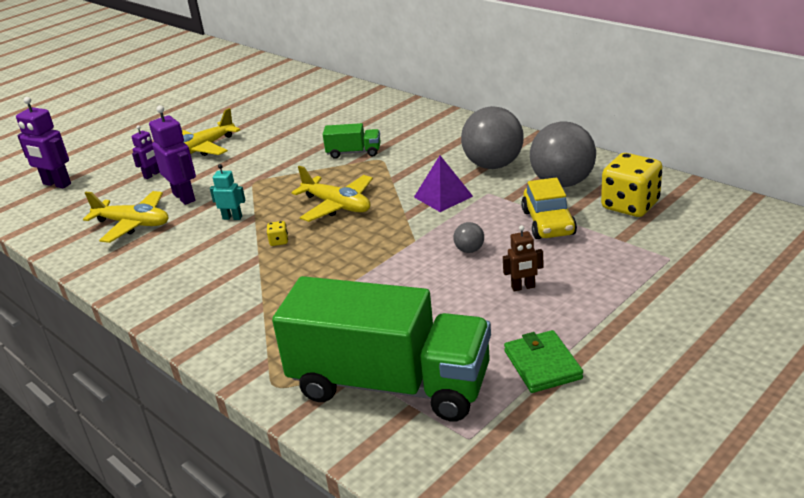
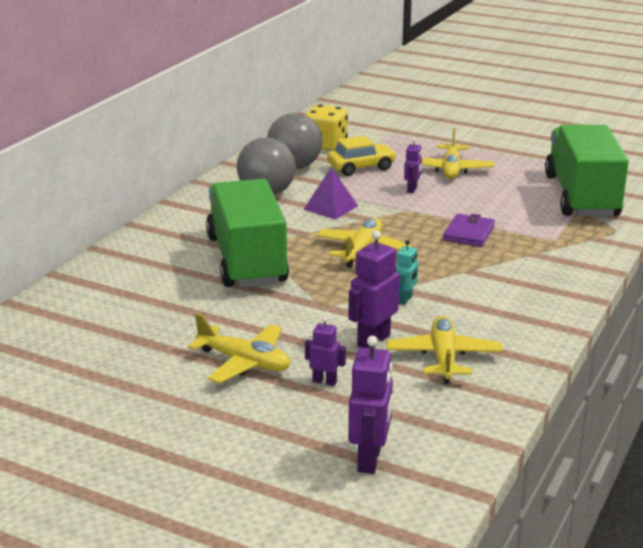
camera: 110 degrees left, 5 degrees down
(232, 217) = (405, 299): turquoise robot -> turquoise robot turned 150 degrees counterclockwise
(279, 241) = (437, 266): yellow dice -> none
(335, 271) = (468, 233): none -> purple wallet
(354, 152) = (247, 260): green truck -> green truck, size x2.39
(469, 250) = (412, 189): grey ball -> purple robot
(523, 287) = (451, 169): brown robot -> yellow plane
(542, 365) = (528, 159): green wallet -> none

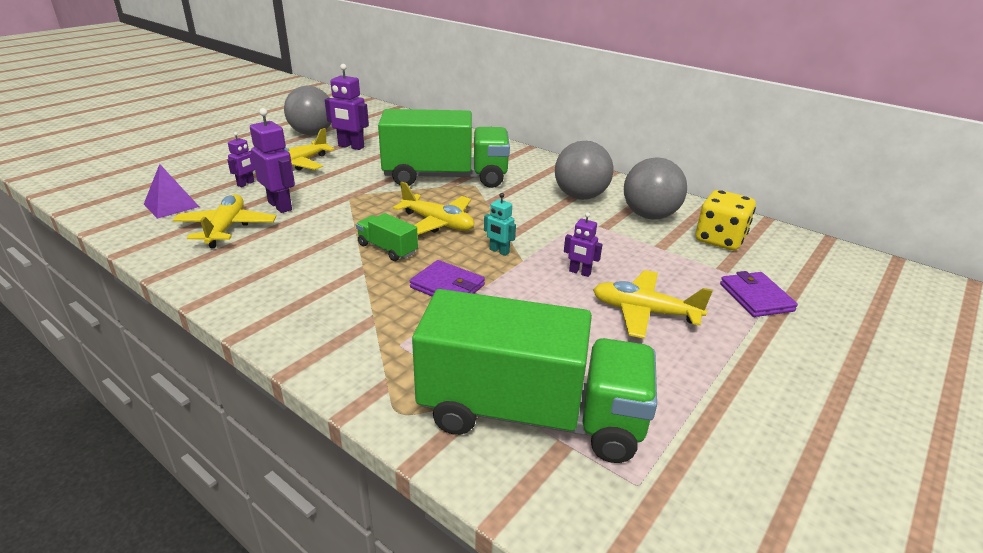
camera: 100 degrees right, 5 degrees up
(115, 380) = (312, 133): none -> grey ball
(330, 207) = (540, 221): purple pyramid -> purple pyramid (171, 205)
(361, 167) = (648, 251): yellow car -> none
(370, 460) = (145, 186): purple robot -> purple robot (351, 147)
(405, 299) = (332, 228): turquoise robot -> turquoise robot (499, 251)
(406, 139) = (756, 297): none -> purple wallet
(427, 266) = (387, 249): none -> green truck
(443, 358) = (226, 228): yellow plane -> yellow plane turned 105 degrees counterclockwise

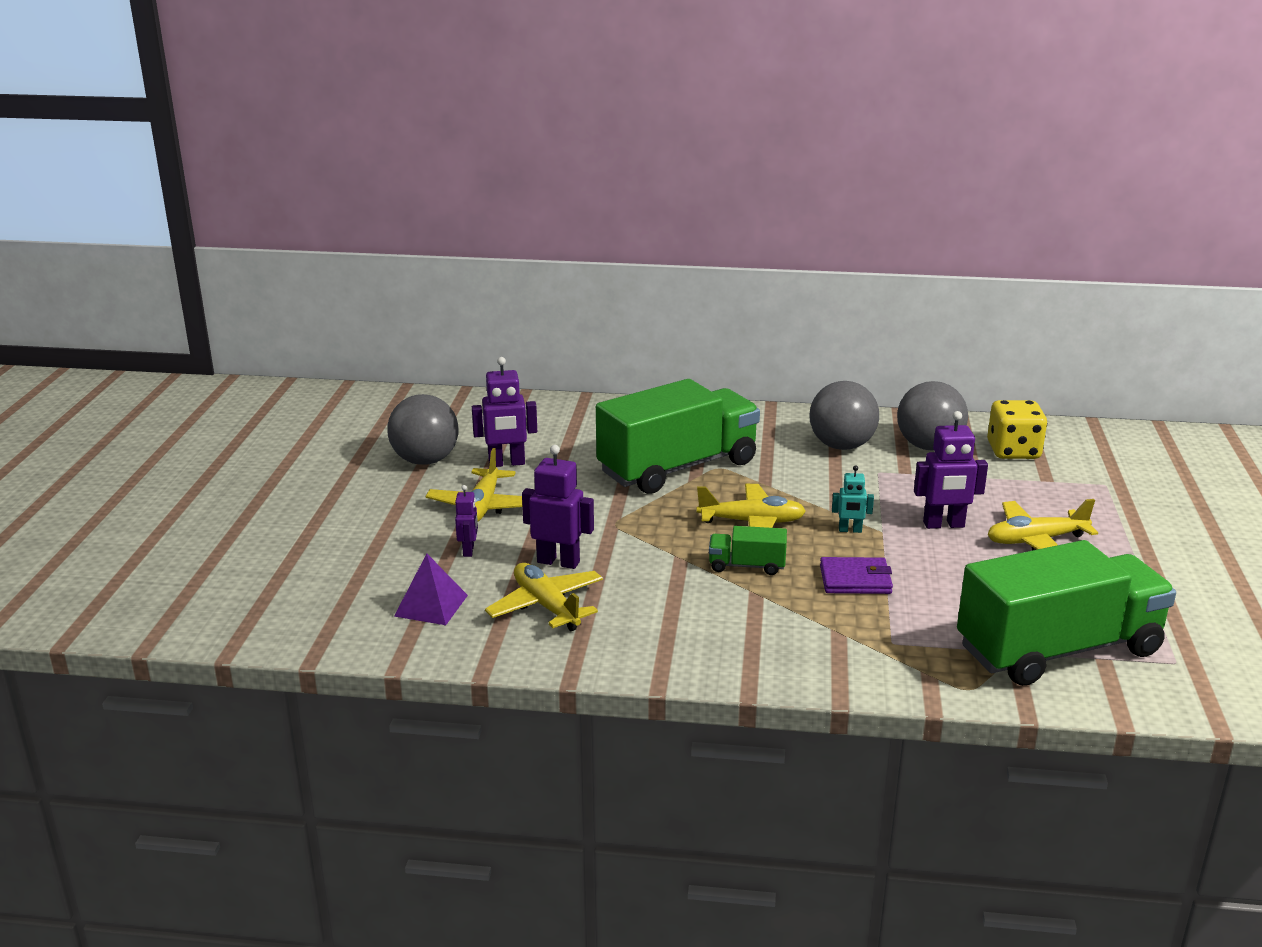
camera: 30 degrees left, 5 degrees down
(579, 272) = (944, 525): purple robot -> purple robot, size x1.73
(756, 297) = (1098, 496): purple wallet -> none

